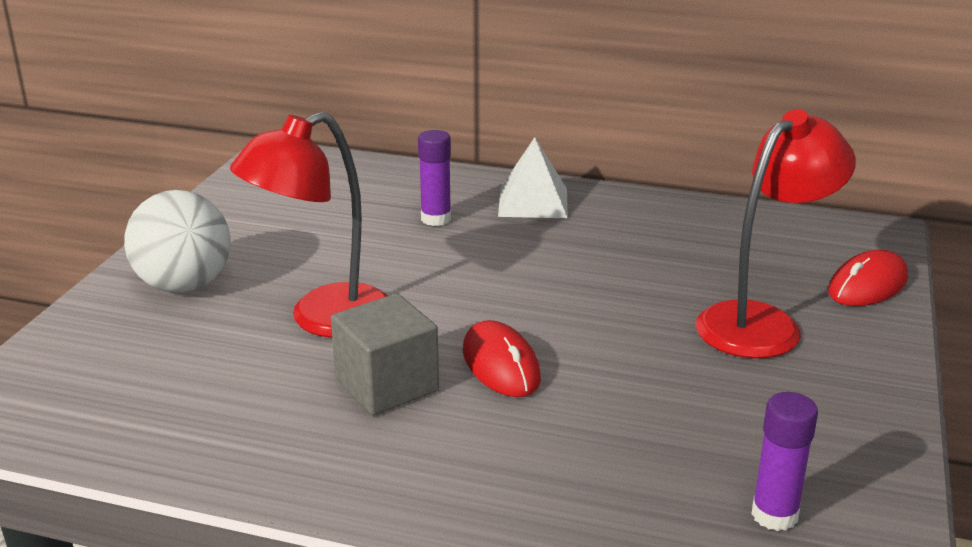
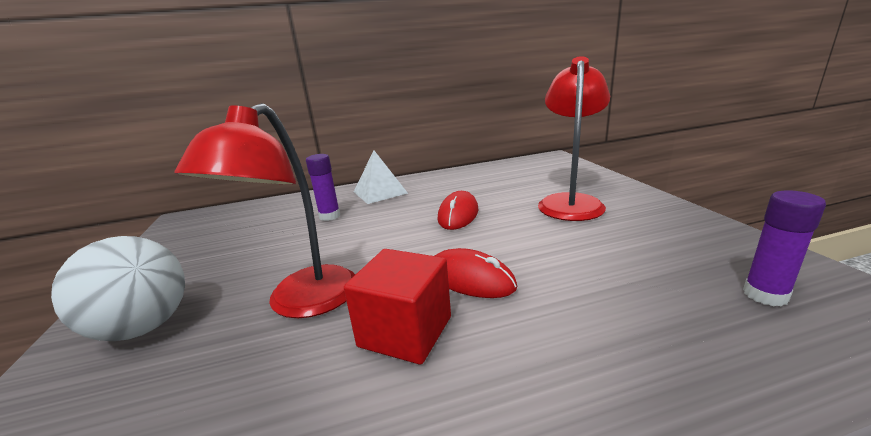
camera: 30 degrees left, 5 degrees down
(387, 385) = (405, 331): grey cube -> red cube
(867, 285) = (584, 174): red mouse -> red mouse (458, 214)

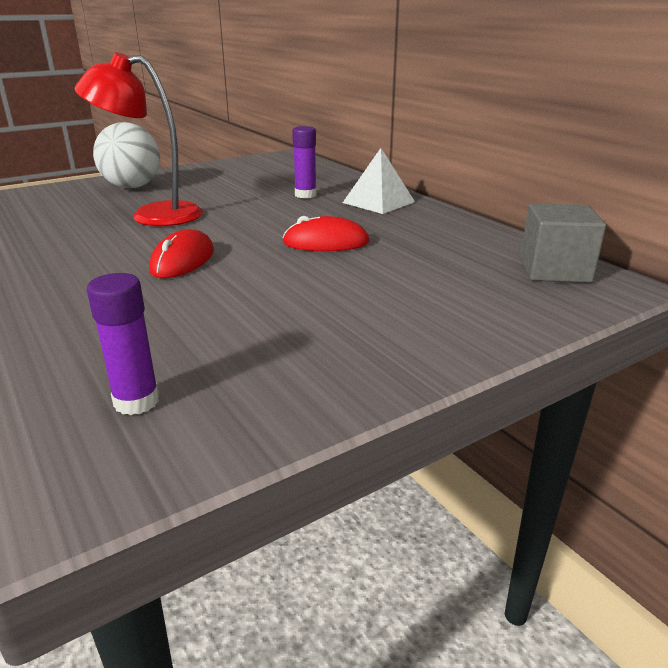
camera: 70 degrees right, 5 degrees up
(405, 331) = (112, 248): red cube -> none
(531, 165) = (554, 270): none -> grey cube
(570, 202) = (391, 300): red lamp -> none

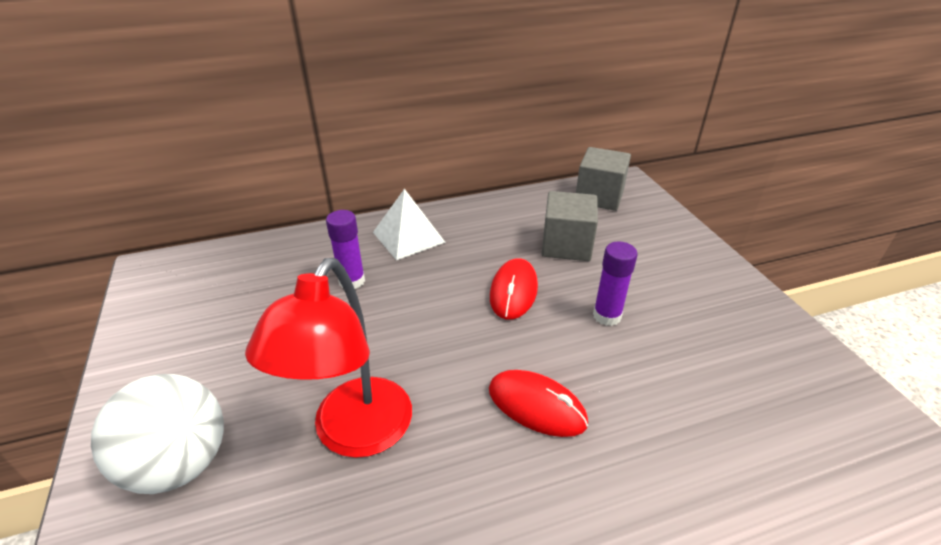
camera: 75 degrees left, 10 degrees up
(136, 401) = (830, 446): purple glue stick -> purple glue stick (607, 316)
(424, 259) = (566, 245): none -> grey cube

